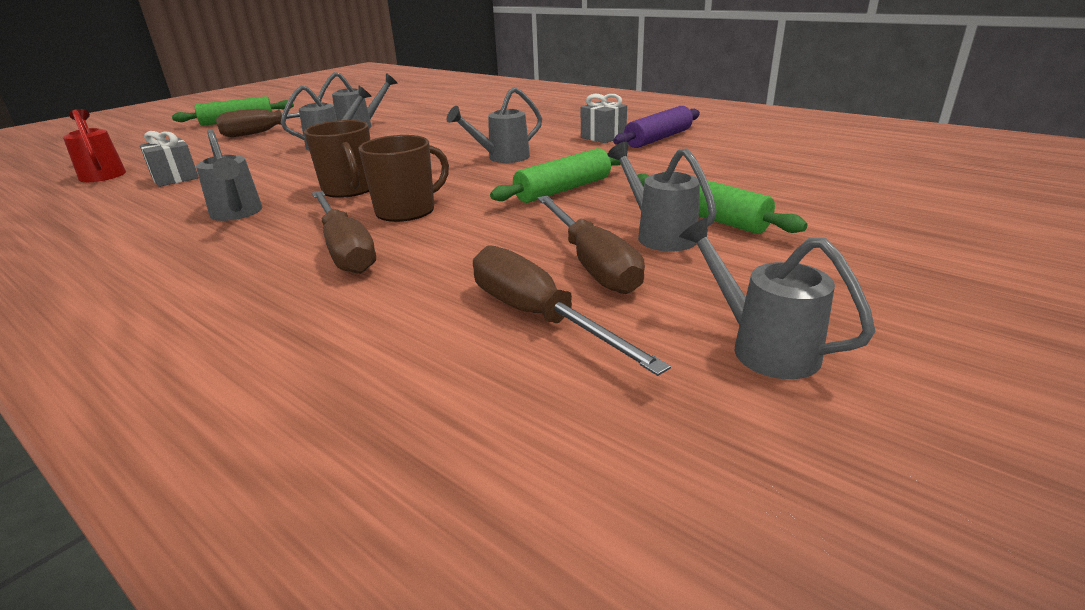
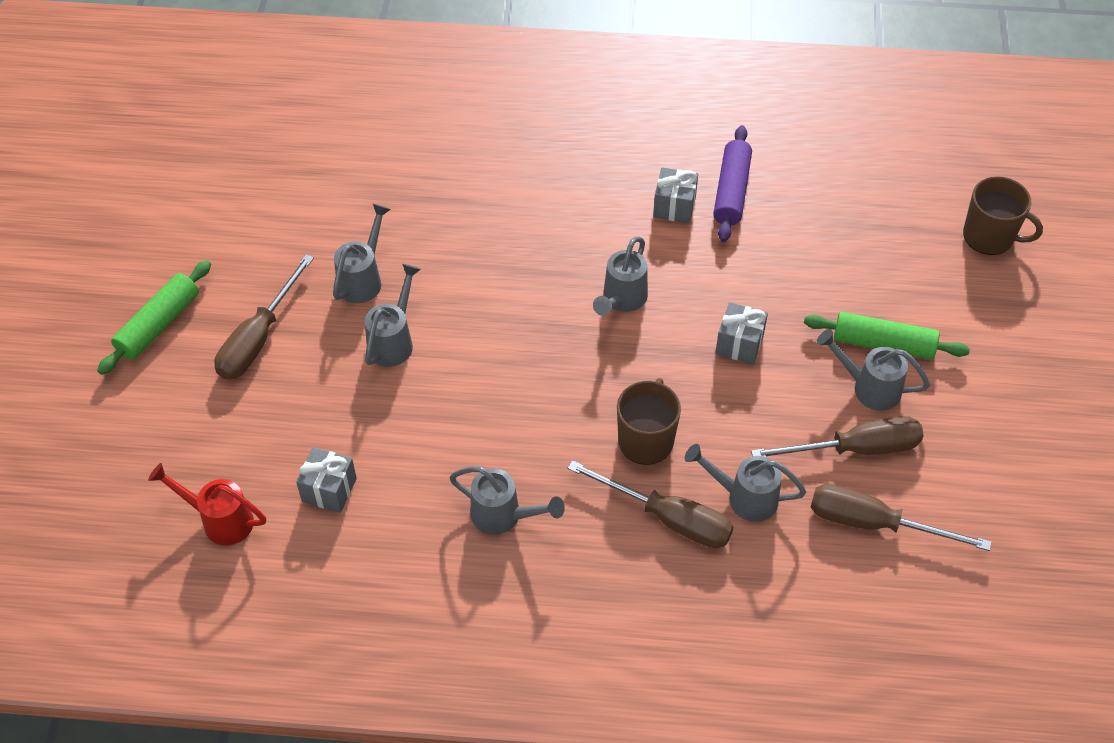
camera: 35 degrees left, 25 degrees up
(349, 189) = (548, 428): brown mug -> brown mug (989, 236)
(563, 189) = (739, 344): green rolling pin -> grey gift
(591, 263) = (855, 449): brown screwdriver -> brown screwdriver turned 45 degrees counterclockwise
(761, 346) = (1005, 488): grey watering can -> grey watering can (743, 497)

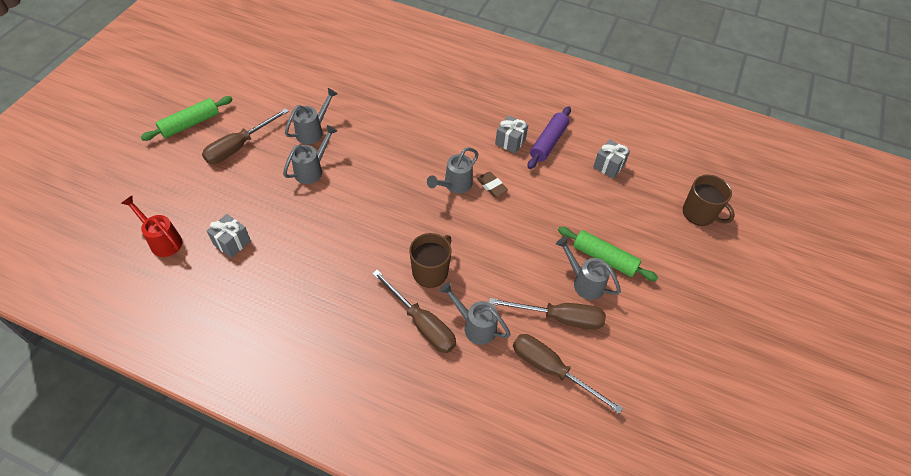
camera: 15 degrees right, 0 degrees up
(504, 516) = (323, 290): grey watering can -> none
(677, 285) = (491, 186): none -> brown eraser
(739, 344) = (514, 231): grey gift -> grey gift (608, 166)

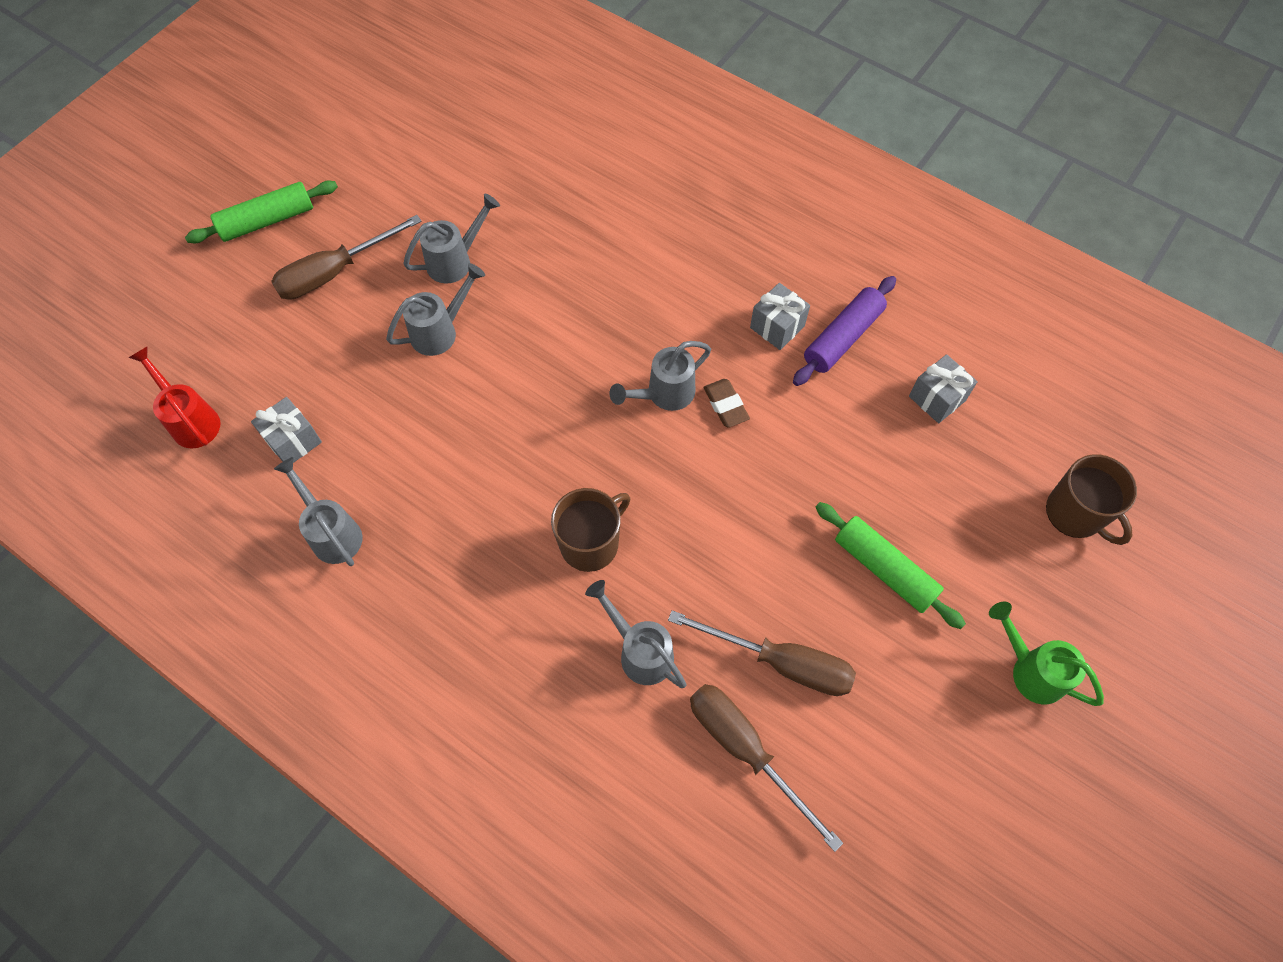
camera: 15 degrees right, 10 degrees up
(421, 323) = (556, 631): brown screwdriver -> none
(584, 282) = (838, 606): grey watering can -> grey watering can (332, 532)
(699, 298) = (1030, 670): none -> green watering can

